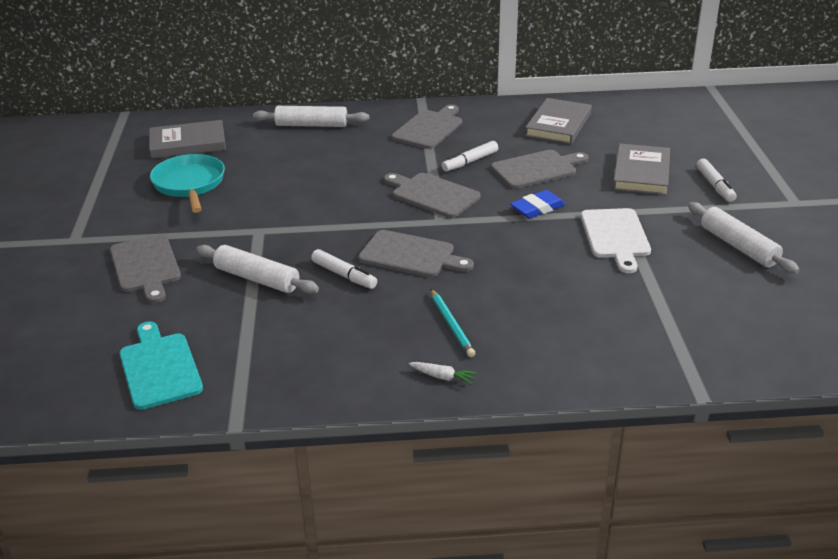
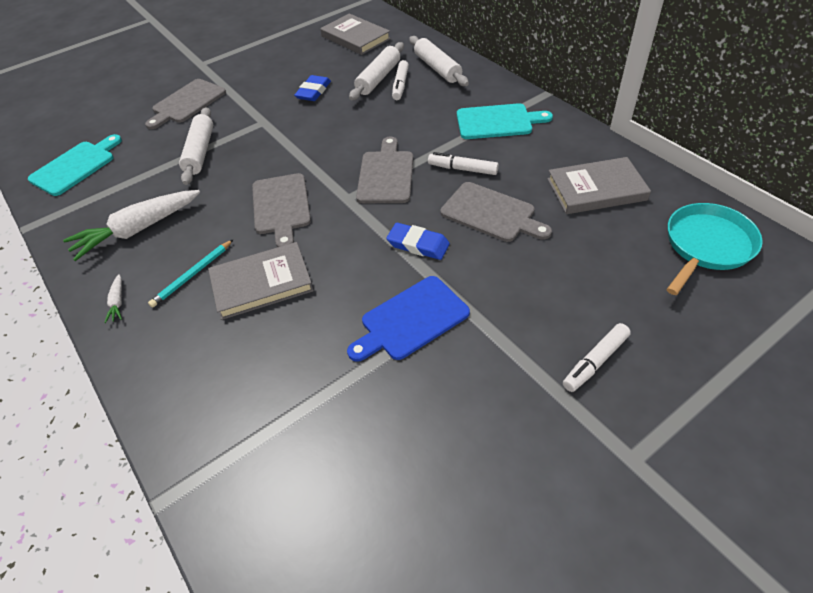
camera: 60 degrees right, 15 degrees up
(189, 184) = (301, 66): turquoise pan -> turquoise pan (706, 246)
(249, 191) = (313, 91): none -> blue eraser
(342, 345) = (137, 230): none -> white carrot
(344, 275) = (230, 187): white marker -> white marker (400, 85)
(429, 128) = (497, 122): grey cutting board -> turquoise cutting board
(615, 236) = (411, 320): white cutting board -> blue cutting board
(641, 173) = (559, 288): grey book -> grey book (262, 283)
(738, 246) = (473, 434): white rolling pin -> white rolling pin (378, 78)

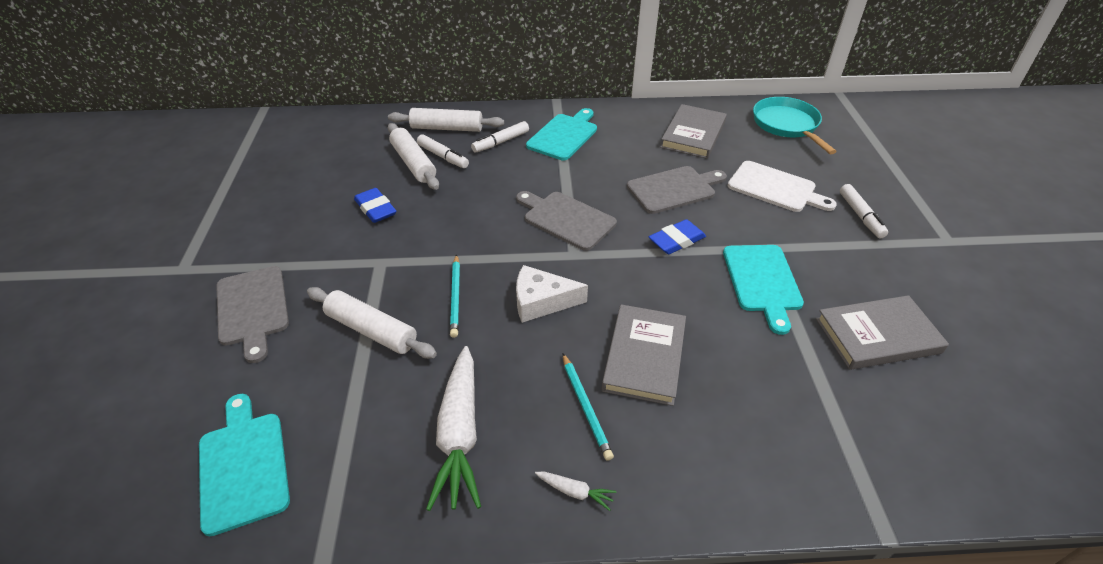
camera: 60 degrees left, 5 degrees down
(255, 168) = (456, 297): none -> turquoise pencil
(281, 207) = (542, 301): grey cutting board -> white cheese
(355, 38) = (321, 147): grey book -> grey book (877, 336)
(411, 320) = (762, 281): blue cutting board -> turquoise cutting board
(462, 169) = (605, 178): white marker -> white marker (501, 142)
(571, 278) = (775, 188): none -> white cutting board

